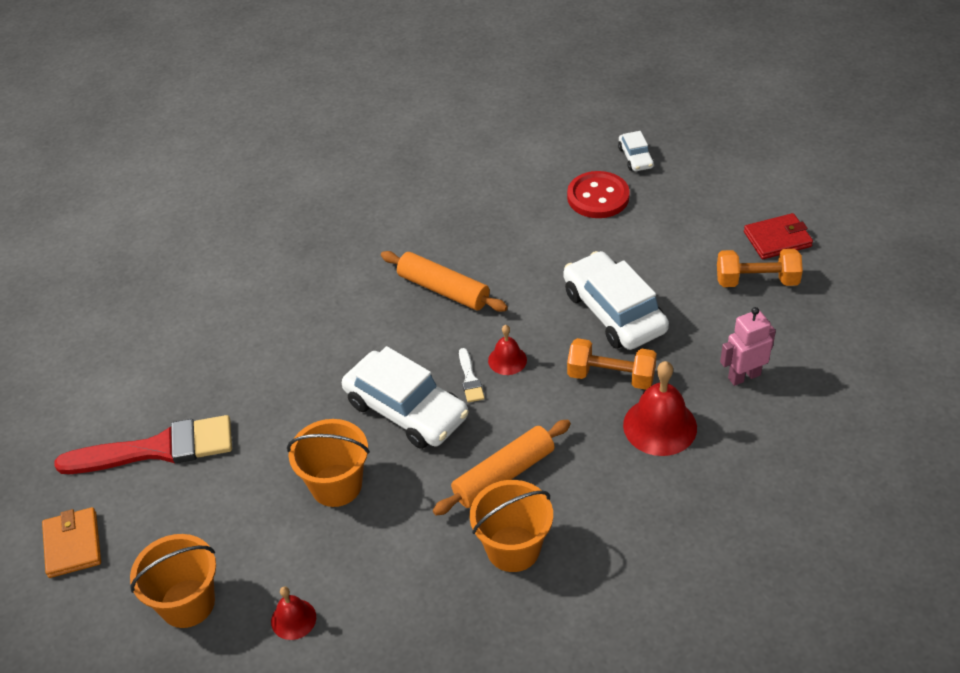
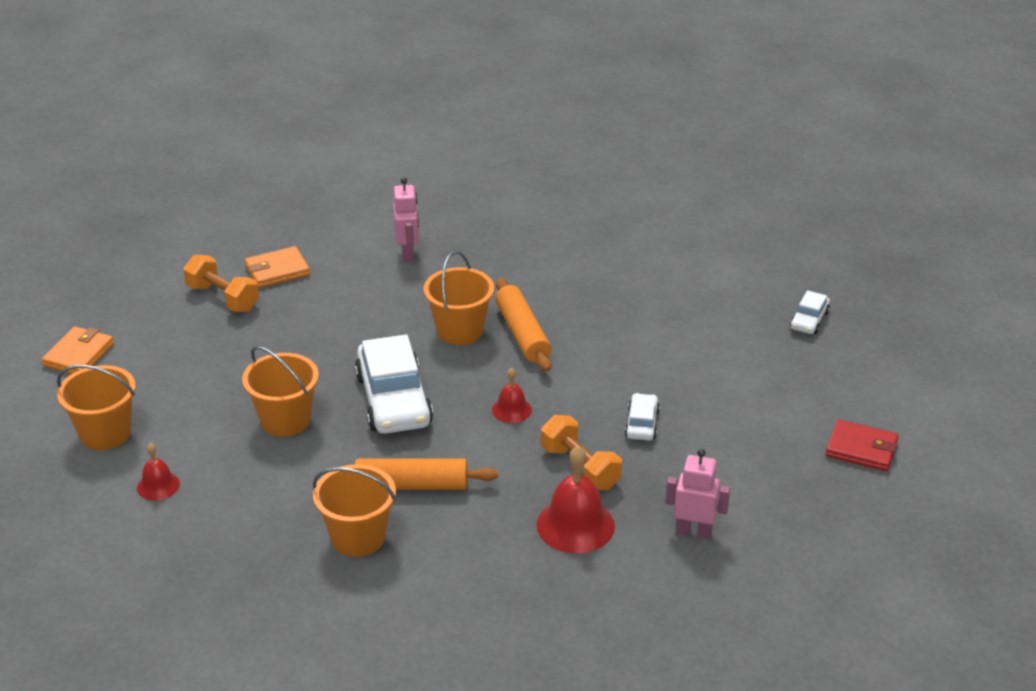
camera: 35 degrees right, 10 degrees down
(157, 449) = (196, 327): red brush -> none
(172, 352) = (277, 270): none -> orange wallet
(271, 272) = (408, 254): none -> pink robot
(391, 316) = (460, 330): none -> orange bucket
(470, 379) = (466, 406): white brush -> none
(598, 197) = (736, 333): red button -> none
(614, 312) = (642, 424): white car -> white car, size x0.48
(757, 281) = (799, 469): orange dumbbell -> orange dumbbell (223, 298)

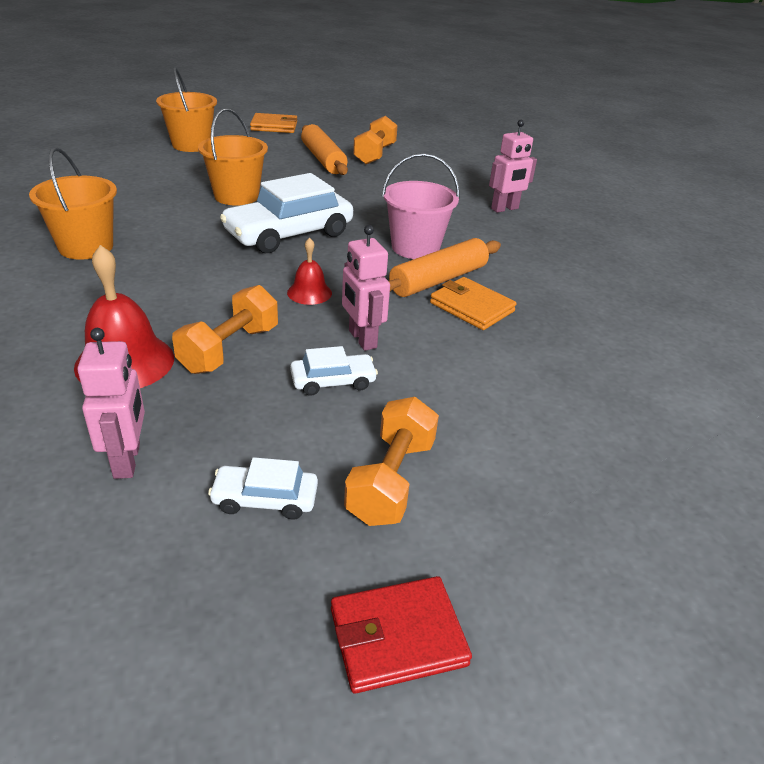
camera: 65 degrees right, 0 degrees up
(158, 485) = (137, 168): red bell -> none
(277, 270) = (427, 166): orange wallet -> orange wallet (472, 307)
(411, 485) = (167, 259): orange rolling pin -> orange rolling pin (323, 159)
(460, 330) = (415, 248): orange bucket -> pink bucket
(594, 397) = (362, 339): none -> pink robot
(751, 422) = (391, 480): none -> orange dumbbell
(809, 320) = (681, 507): white car -> white car (265, 499)
(861, 449) = (397, 637): red wallet -> red wallet turned 75 degrees clockwise

